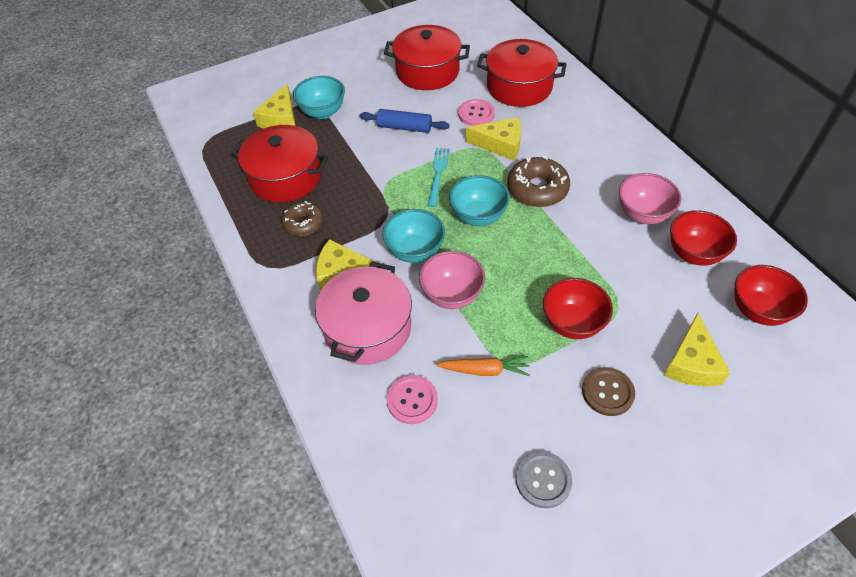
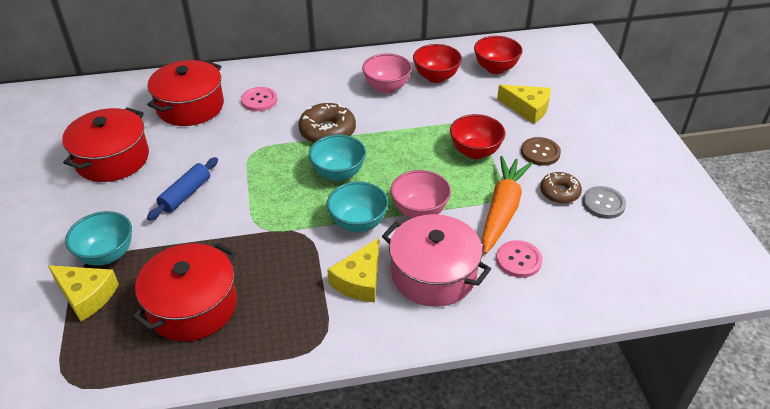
camera: 75 degrees left, 10 degrees down
(303, 223) = (274, 301): brown donut -> brown donut (559, 192)
(438, 174) = (269, 186): turquoise fork -> none
(476, 114) = (205, 142): pink button -> pink button (259, 100)
(485, 370) = (502, 210): orange carrot -> orange carrot, size x1.78
(500, 144) = (258, 137): yellow cheese -> none

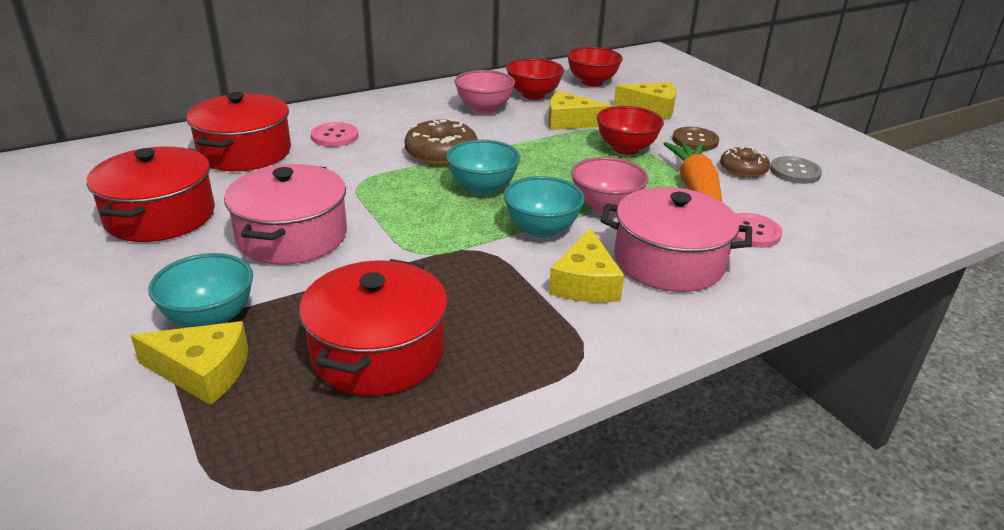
camera: 20 degrees left, 10 degrees down
(186, 194) = (292, 236): blue rolling pin -> pink pot
(448, 113) = (570, 122): none -> yellow cheese

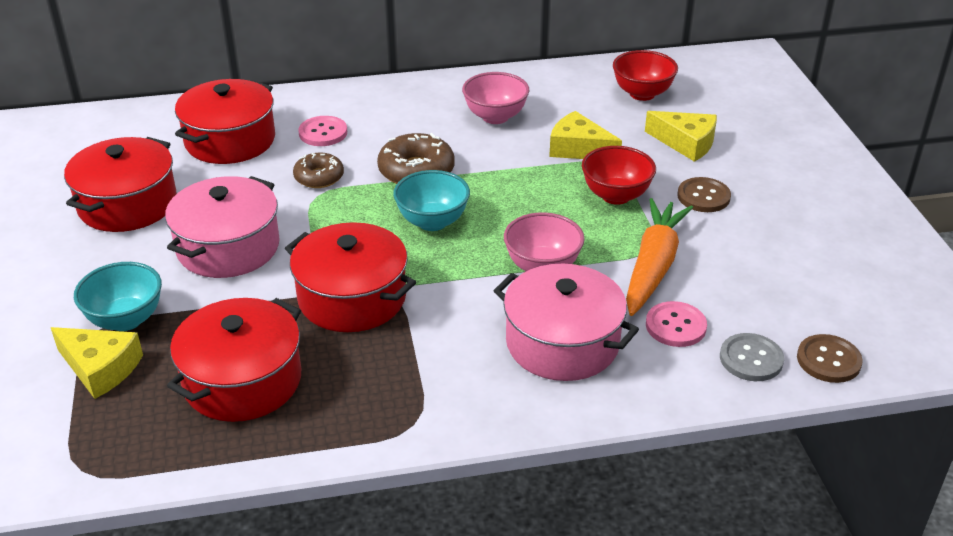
camera: 20 degrees right, 5 degrees up
(447, 258) = (352, 298): none -> red pot
(533, 95) = (561, 104): red bowl -> none
(541, 229) = (460, 282): turquoise bowl -> none
(585, 283) = (464, 350): yellow cheese -> none
(743, 169) = (729, 245): brown donut -> brown donut (319, 177)
(795, 172) = (788, 258): grey button -> grey button (751, 359)
(889, 236) = (828, 360): none -> brown button

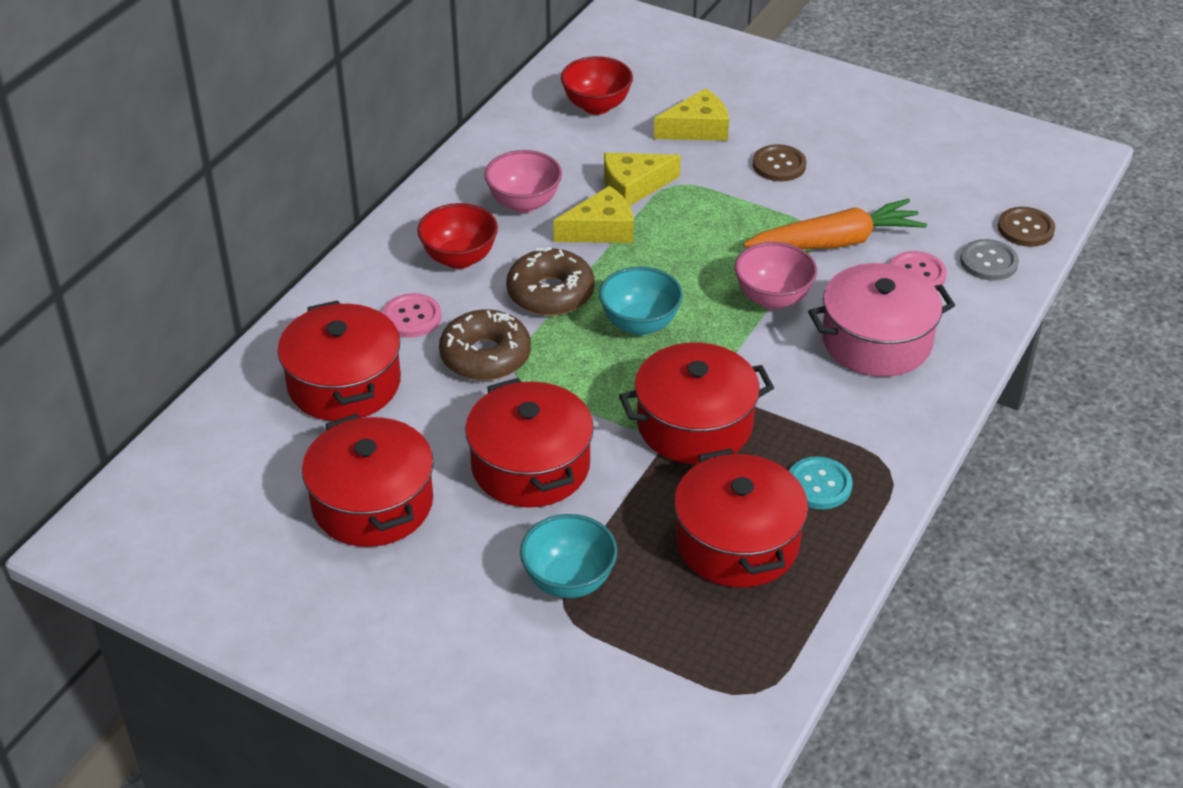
camera: 50 degrees left, 5 degrees up
(101, 368) = (625, 626): yellow cheese -> yellow cheese (601, 229)
(228, 247) = (530, 466): pink pot -> red pot
(319, 177) = (485, 356): brown donut -> brown donut, size x1.54
(351, 393) = (819, 485): none -> turquoise button
(616, 196) = (724, 207): red bowl -> red bowl (459, 258)
(653, 266) = (835, 242): orange carrot -> orange carrot turned 105 degrees clockwise

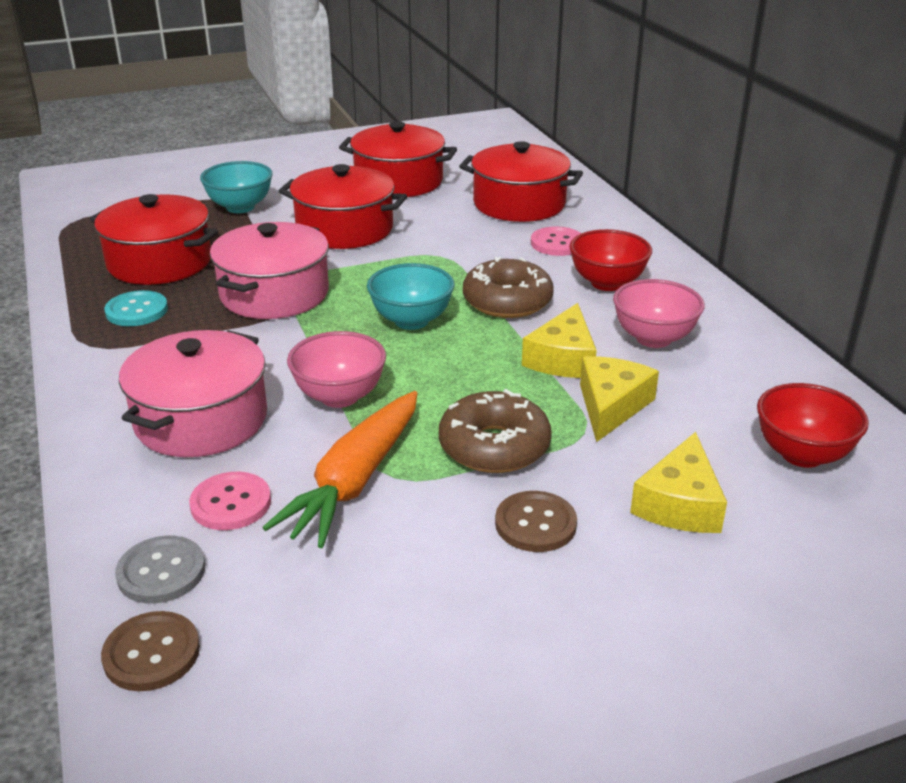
camera: 130 degrees right, 10 degrees down
(485, 356) = (473, 252): brown donut -> brown donut (494, 446)
(694, 424) = (274, 294): red pot -> pink pot

